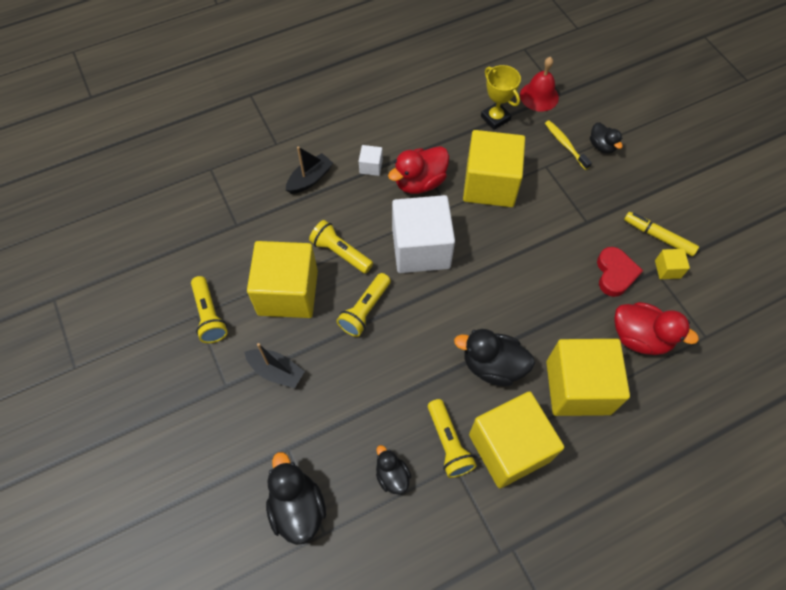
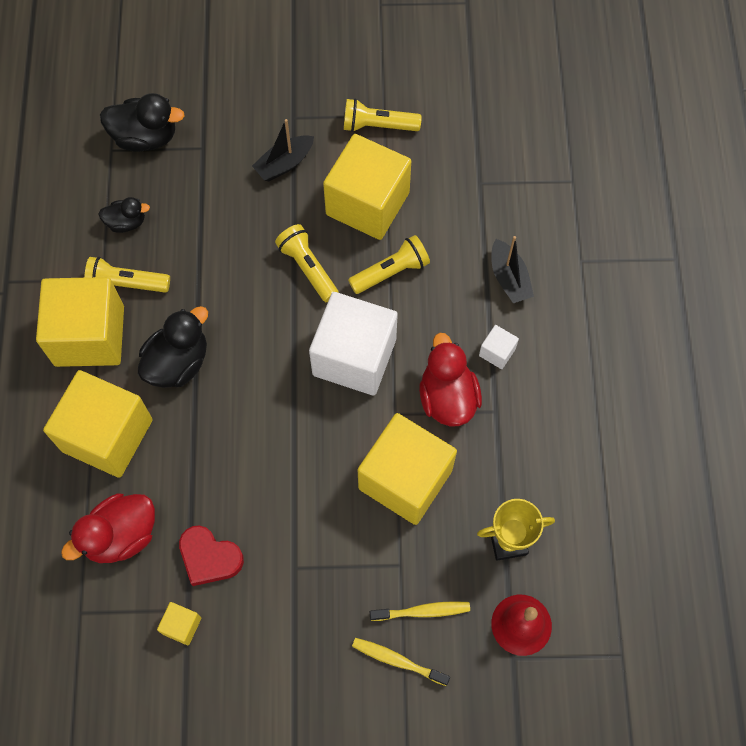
camera: 115 degrees right, 5 degrees up
(601, 146) = (397, 660): black duck -> yellow toothbrush
(658, 237) = (229, 645): yellow marker -> none

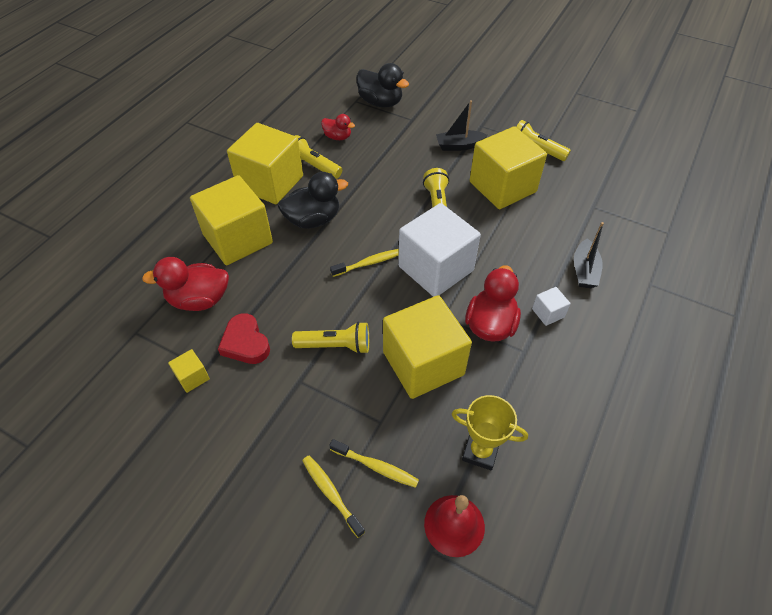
camera: 30 degrees right, 15 degrees down
(126, 222) = (337, 137): black duck -> red duck
(278, 388) = (369, 263): none -> yellow toothbrush
(391, 272) = (495, 230): yellow flashlight -> yellow flashlight (335, 345)

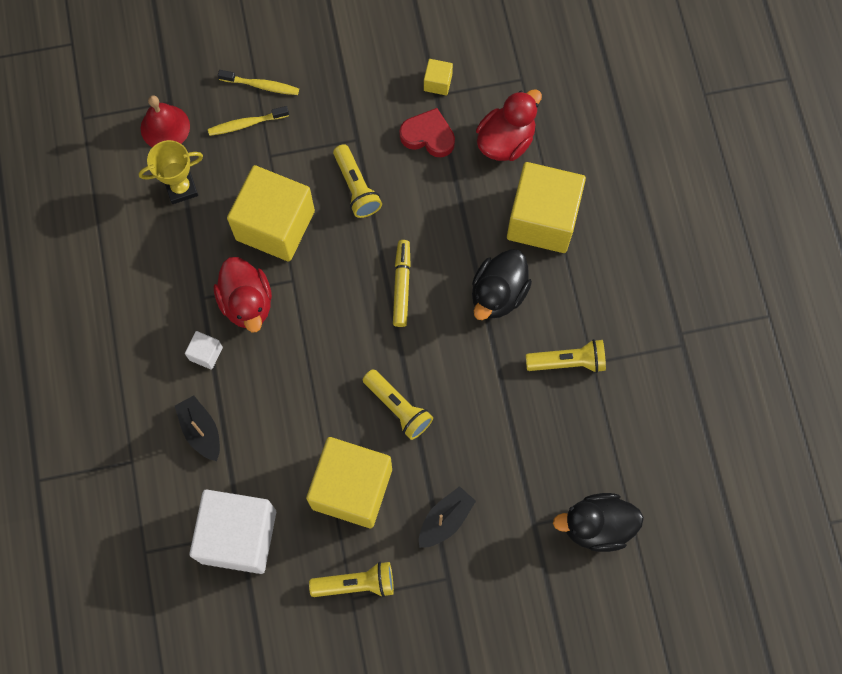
camera: 140 degrees right, 20 degrees up
(270, 182) = (586, 305): yellow cube -> none
(335, 345) = (356, 187): yellow flashlight -> yellow flashlight turned 75 degrees counterclockwise
(337, 137) = (587, 425): red duck -> none
(369, 263) = (401, 285): yellow toothbrush -> yellow marker
(435, 268) = (338, 326): white cube -> white cube (238, 536)

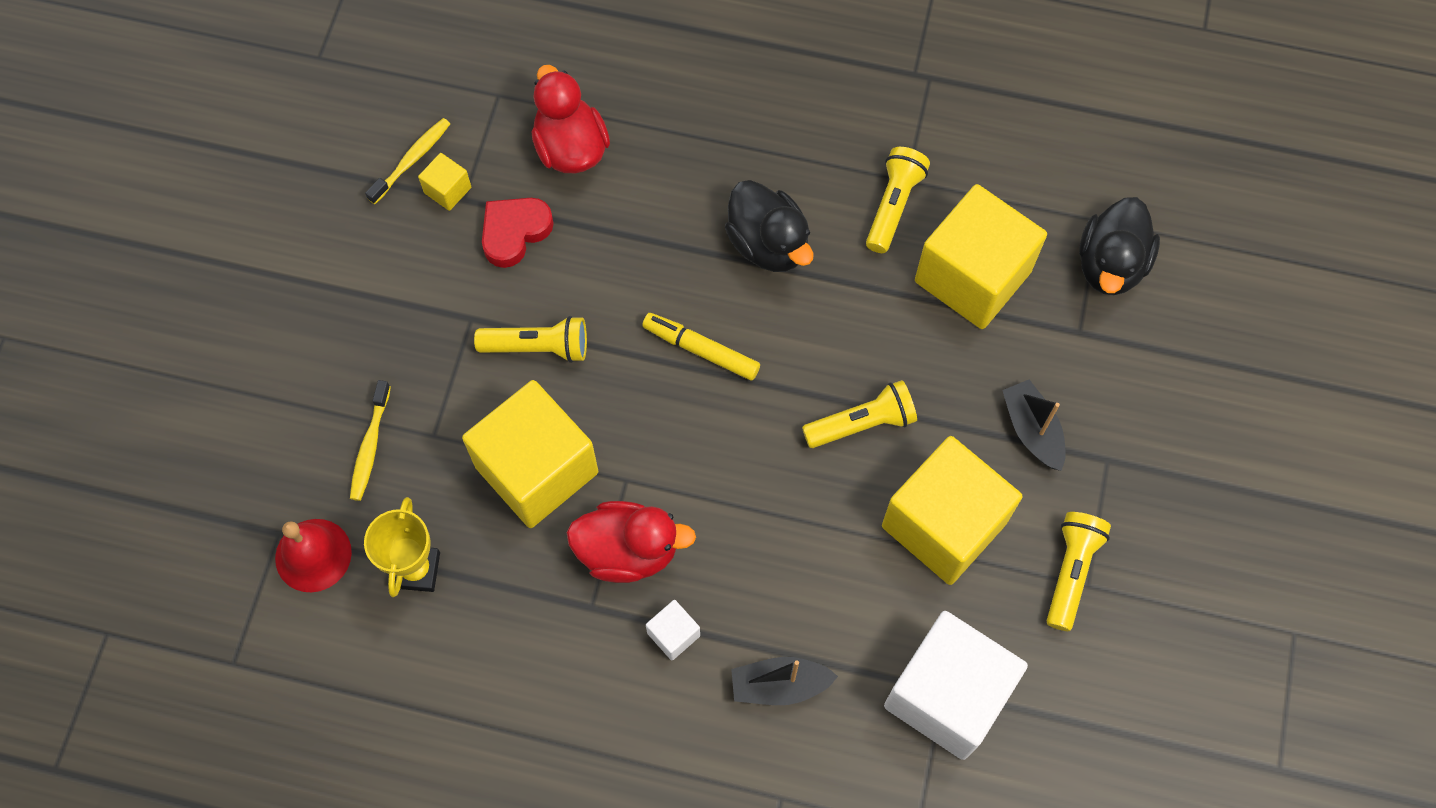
camera: 65 degrees left, 5 degrees down
(261, 85) = (325, 403): yellow toothbrush -> yellow toothbrush (412, 160)
(542, 219) = (697, 153): yellow cube -> yellow cube (972, 276)

